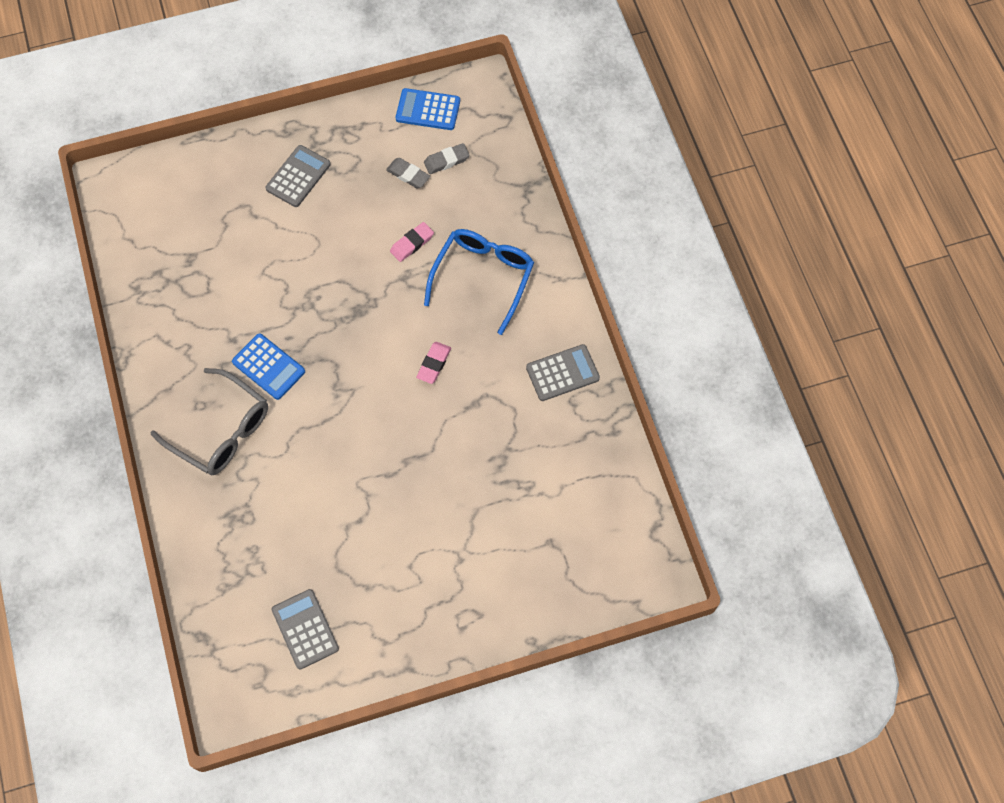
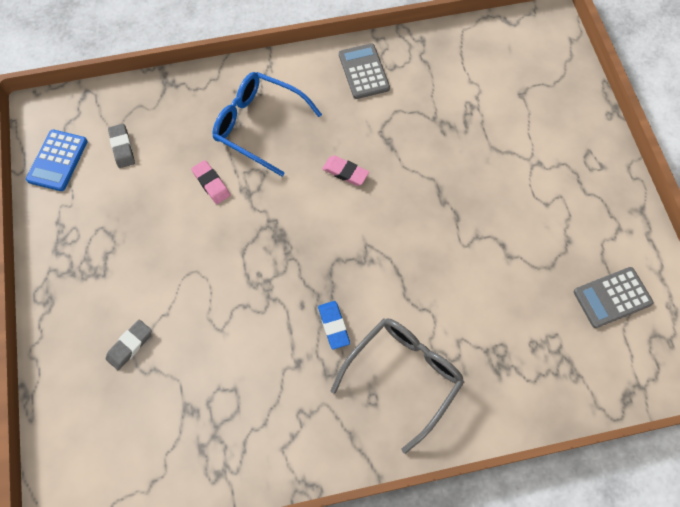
camera: 85 degrees left, 0 degrees up
(269, 367) = (333, 326): blue calculator -> blue eraser
(298, 176) = (108, 290): grey calculator -> none
(408, 175) = (131, 183): grey eraser -> grey eraser (130, 345)

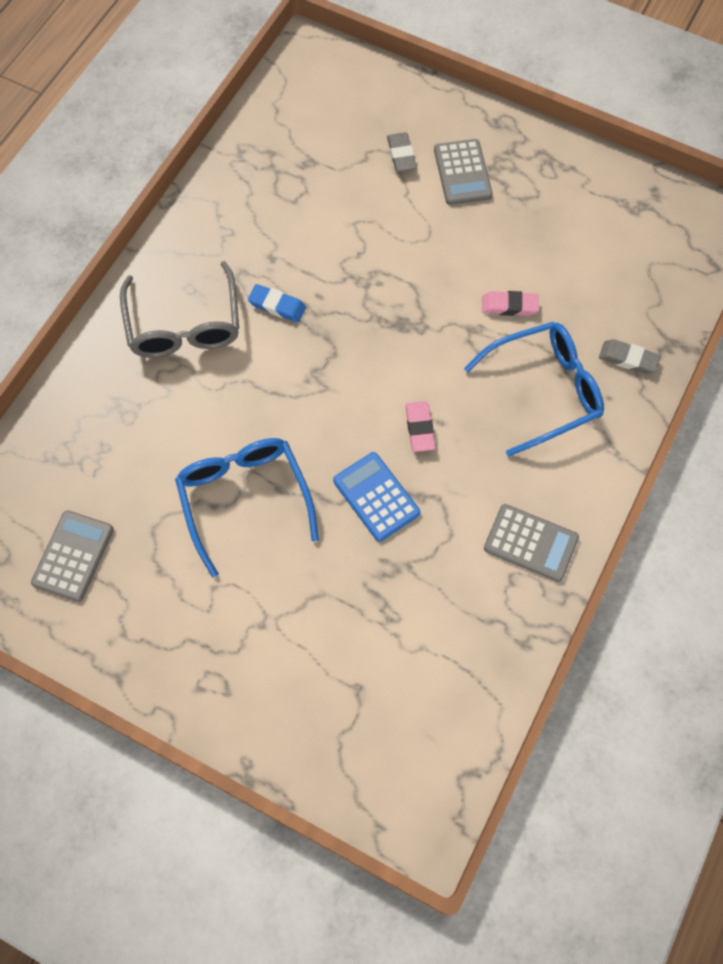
camera: 130 degrees right, 0 degrees up
(58, 160) = (644, 201): blue calculator -> blue calculator (376, 497)
(116, 290) = (462, 173): none -> grey calculator
(122, 148) = (616, 259): grey eraser -> grey eraser (628, 359)
(345, 172) = (419, 428): pink eraser -> pink eraser turned 75 degrees counterclockwise
(482, 231) = (244, 499): none -> blue glasses

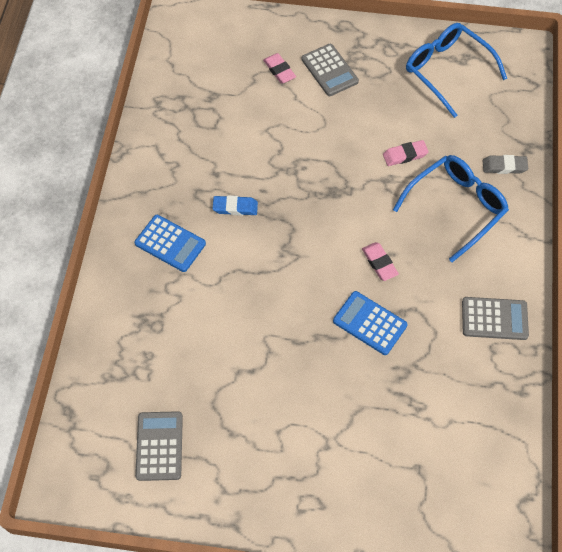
camera: 20 degrees left, 5 degrees down
(184, 324) = (170, 243): grey glasses -> blue calculator
(244, 499) = (273, 358): blue glasses -> blue glasses (447, 71)
(401, 155) = (279, 70): grey eraser -> pink eraser

